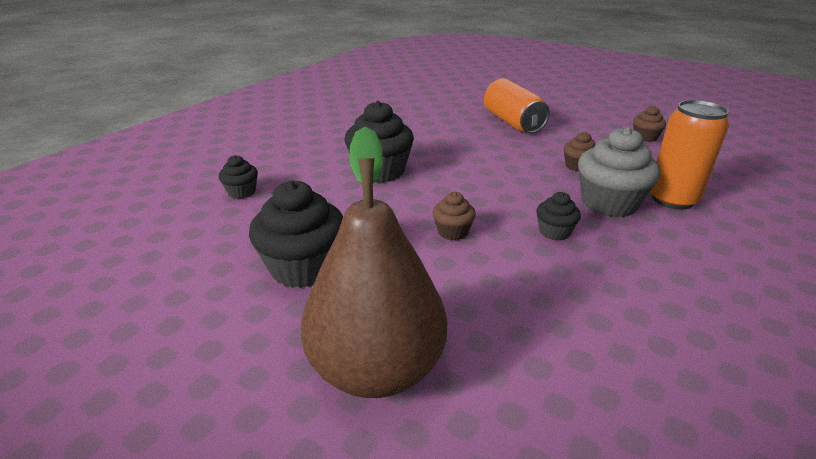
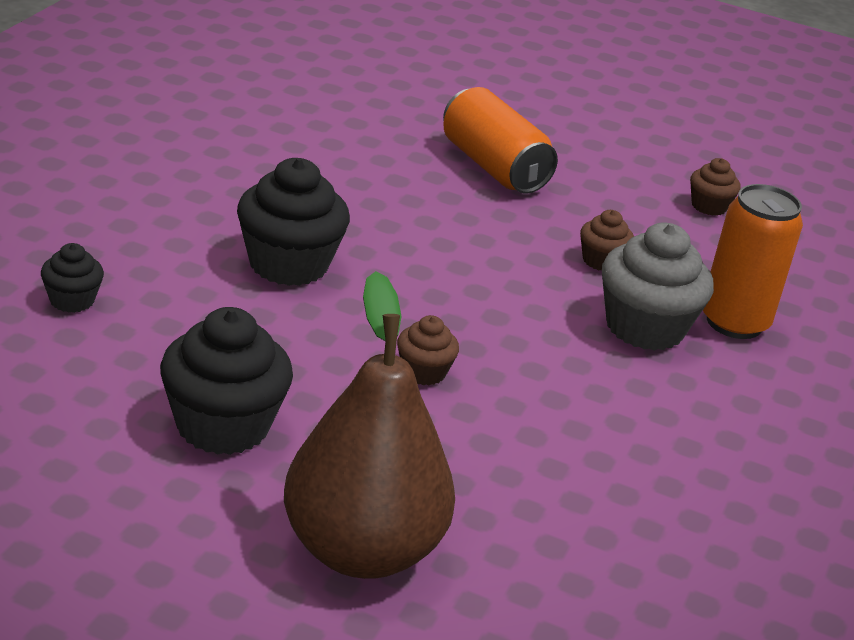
camera: 15 degrees left, 0 degrees up
(554, 232) = (567, 373): black cupcake -> none

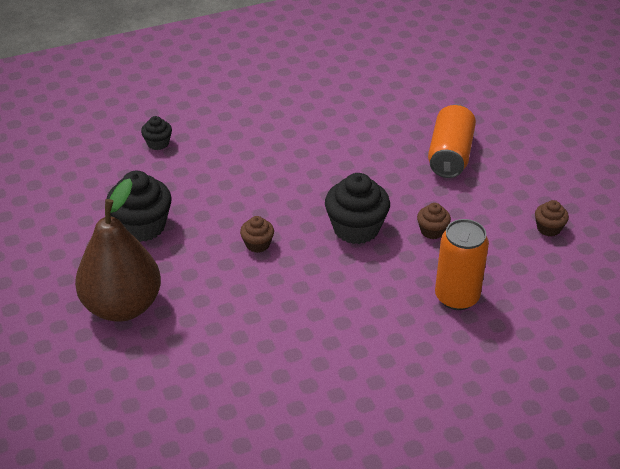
camera: 50 degrees right, 10 degrees up
(288, 264) = (270, 165): black cupcake -> black cupcake (356, 228)
(644, 327) = (401, 275): grey cupcake -> none

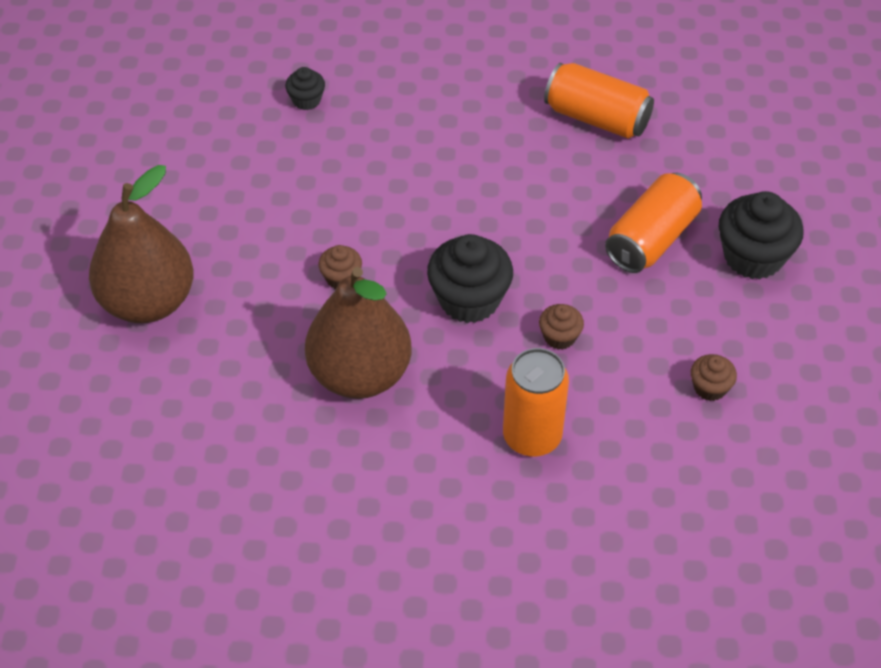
camera: 25 degrees right, 10 degrees up
(142, 226) = (226, 206): black cupcake -> black cupcake (753, 257)
(312, 300) = (360, 374): none -> brown pear
(365, 97) = (597, 118): none -> orange can

